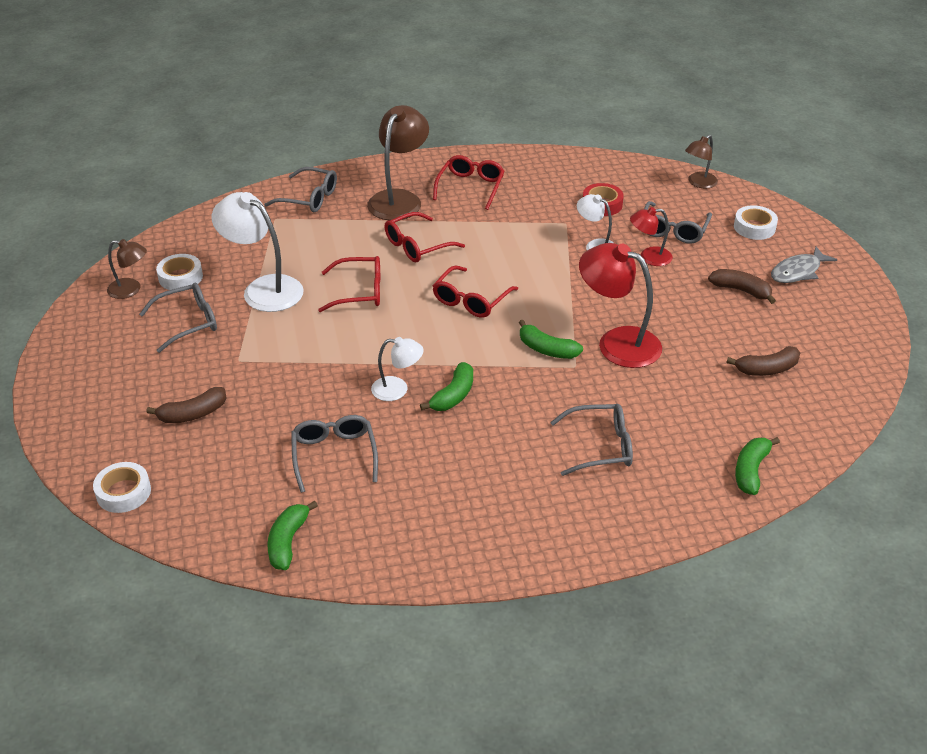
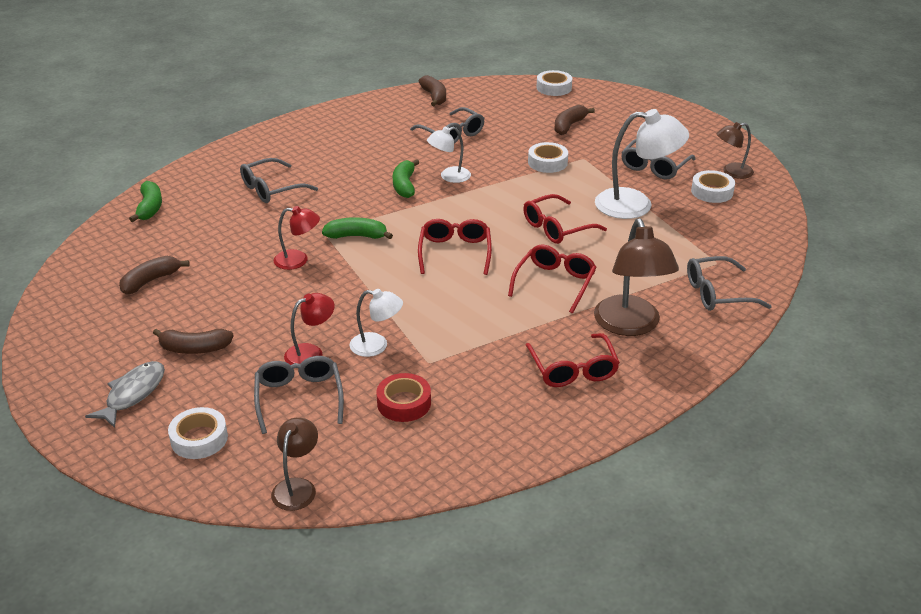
camera: 150 degrees right, 5 degrees down
(280, 369) = (547, 162): none -> white tape
(288, 542) = (434, 97): green banana -> brown banana
(617, 342) = (298, 260): red lamp -> red lamp, size x0.56

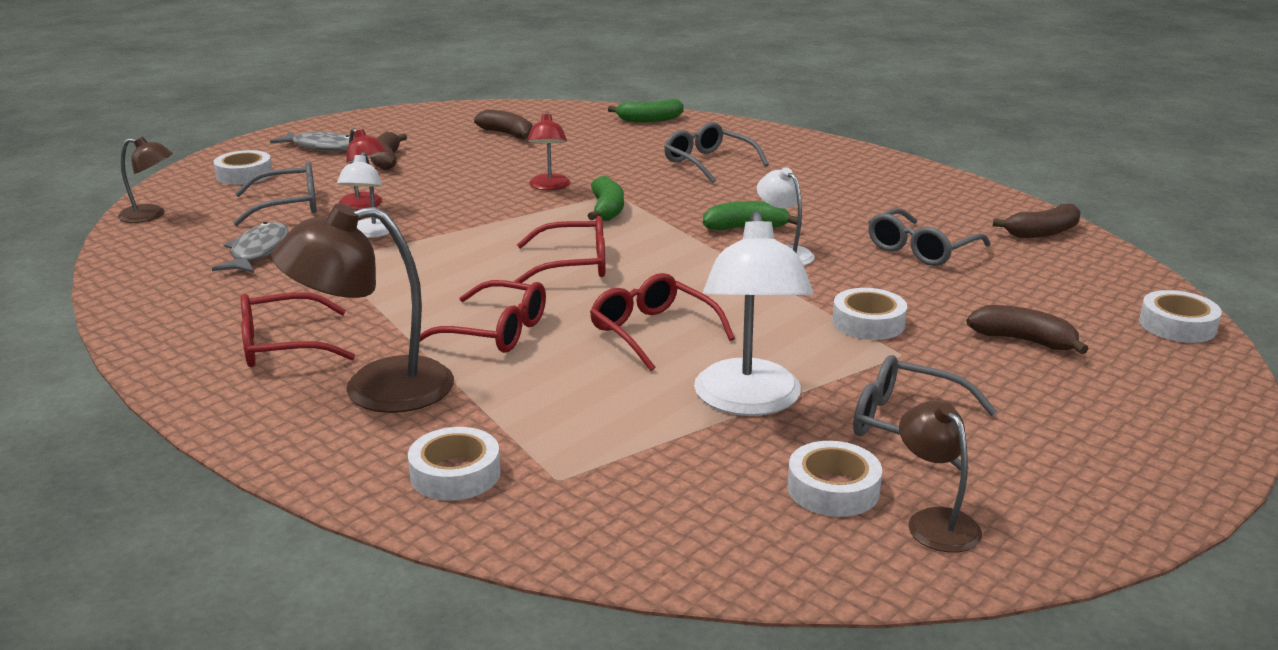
camera: 85 degrees right, 10 degrees down
(404, 403) = (257, 252): red tape -> grey fish
(717, 293) = (455, 474): grey glasses -> white tape

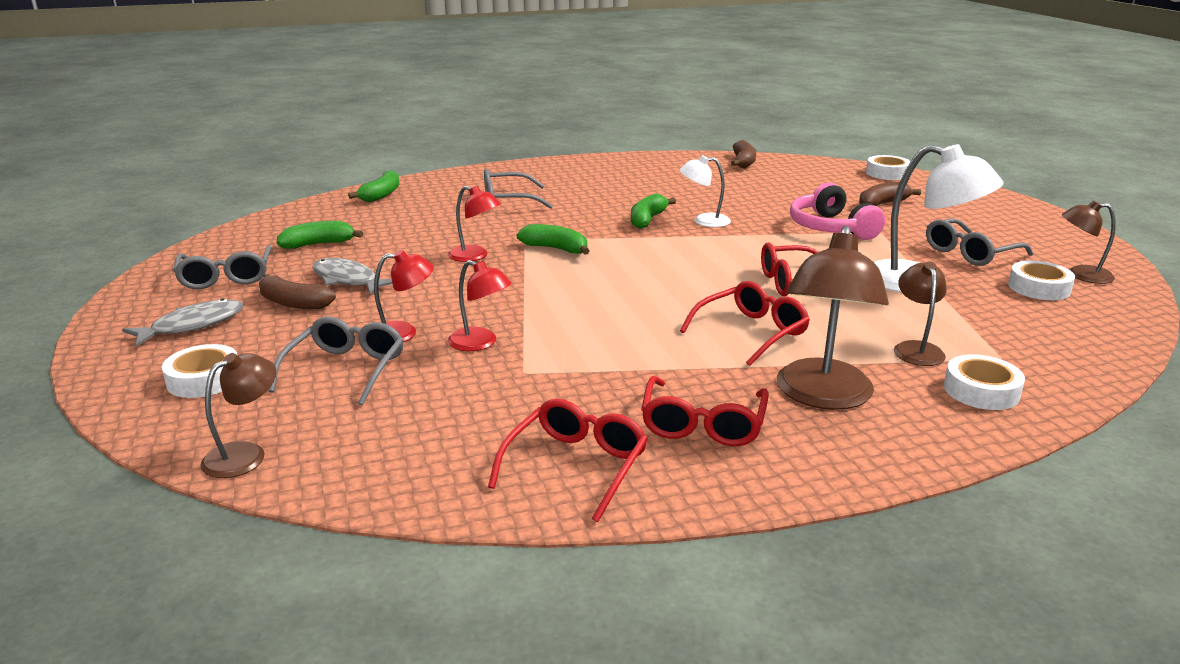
camera: 60 degrees left, 0 degrees up
(257, 252) = (455, 404): grey fish -> grey fish (347, 280)
(369, 233) = (480, 343): white lamp -> red lamp
(507, 134) = (318, 244): brown banana -> green banana
(535, 423) = (916, 349): none -> brown lamp
(573, 265) = (652, 281): red glasses -> red glasses (576, 466)
(868, 323) = (831, 228): white tape -> pink headphones
(921, 250) = (737, 190): grey glasses -> grey glasses (226, 277)

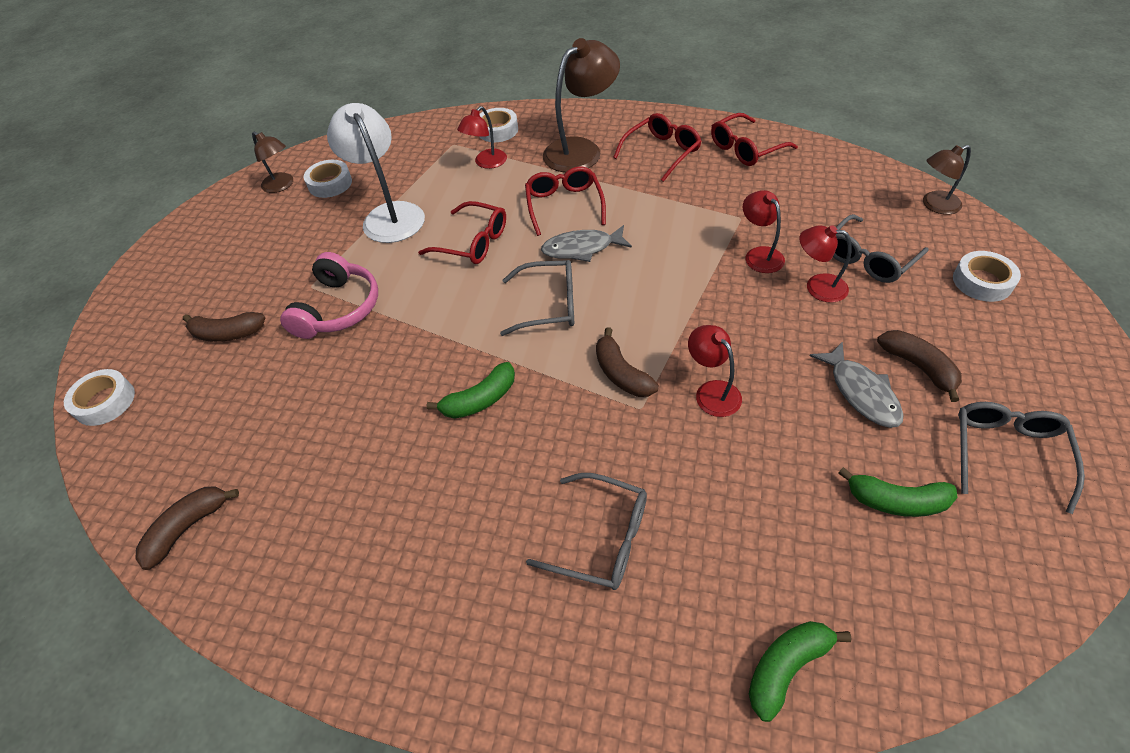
camera: 145 degrees left, 25 degrees up
(192, 325) = (1017, 362): grey fish -> grey fish (582, 248)
(555, 249) = (621, 373): green banana -> brown banana
(704, 221) = (429, 371): white lamp -> none
(751, 332) = (564, 205): red glasses -> red glasses turned 90 degrees clockwise
(916, 349) = (486, 163): brown lamp -> red lamp
(970, 253) = (300, 232): grey glasses -> grey glasses (549, 305)

